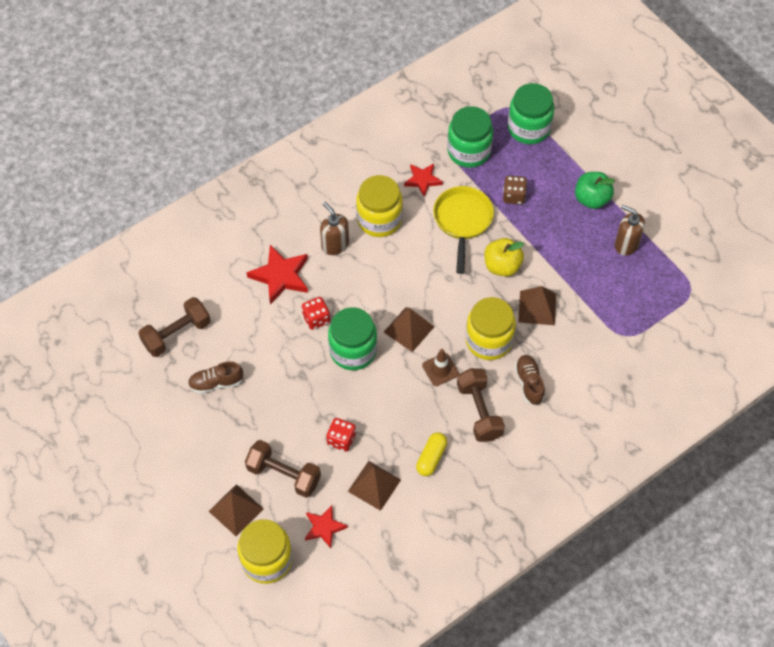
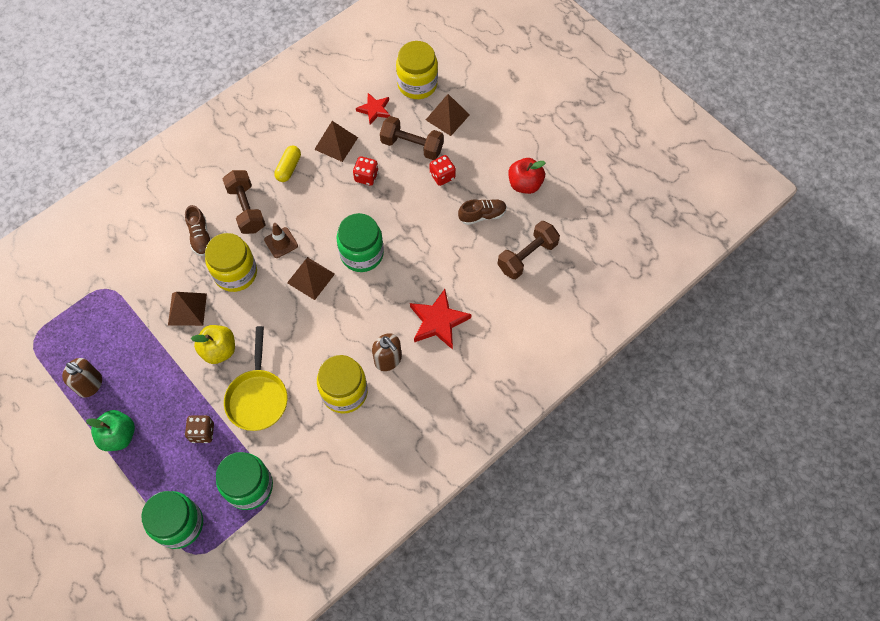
camera: 175 degrees right, 5 degrees up
(161, 416) = (525, 184): none -> red apple
(316, 319) = (399, 281): red dice -> red dice (442, 176)
(423, 180) = (300, 444): red star -> none

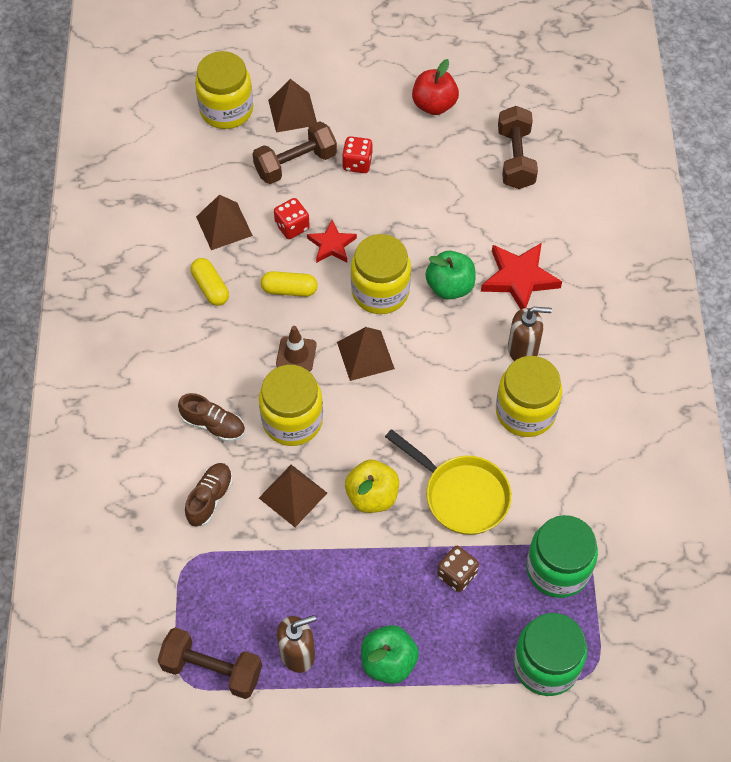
camera: 50 degrees left, 5 degrees down
(246, 209) = (222, 359): brown dumbbell -> brown dumbbell (212, 669)
(321, 207) = (289, 290): none -> yellow capsule
(362, 254) = (380, 291): green jar -> yellow jar
(374, 110) = (218, 166): red star -> red star (331, 245)
(398, 288) = (450, 287): none -> green apple
(482, 215) = (435, 162): brown shoe -> brown shoe (210, 499)

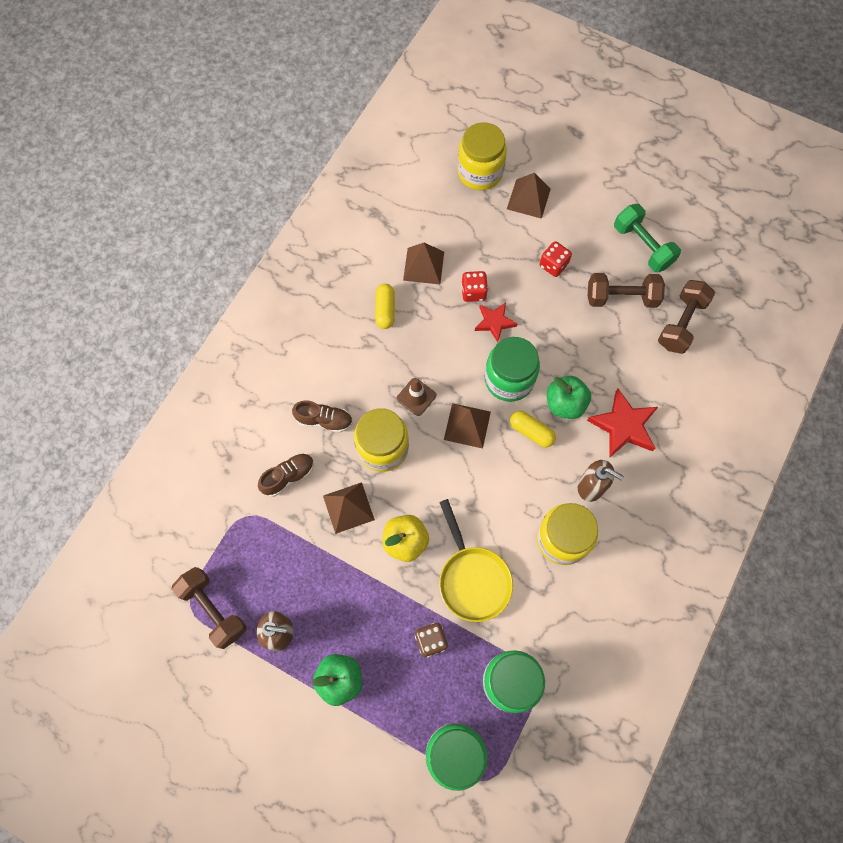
camera: 30 degrees right, 10 degrees up
(213, 425) = (324, 420): brown shoe -> brown shoe turned 45 degrees counterclockwise
(289, 290) = (441, 342): yellow capsule -> yellow capsule (531, 432)
(295, 164) = (506, 242): brown dumbbell -> brown dumbbell (621, 298)
(380, 291) = (509, 379): yellow jar -> green jar
(434, 105) = (642, 246): red apple -> green dumbbell

